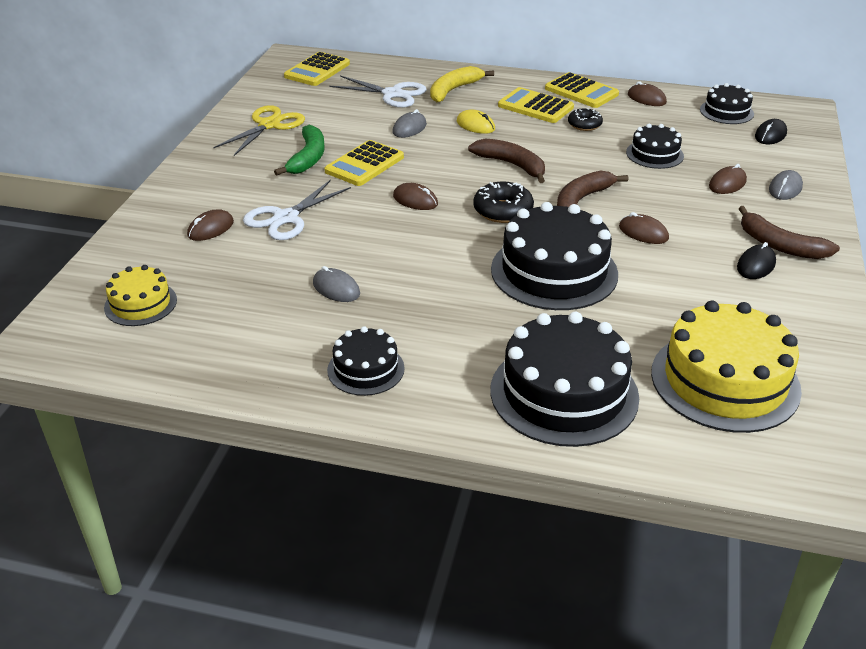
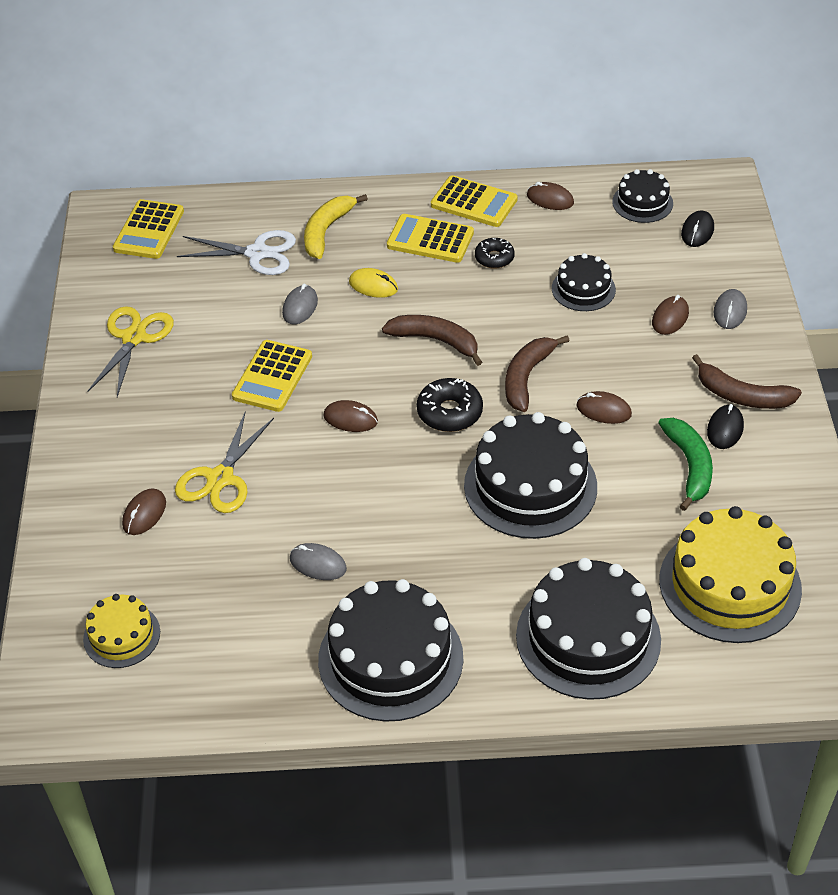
camera: 15 degrees left, 10 degrees up
(286, 218) = (220, 478): white scissors -> yellow scissors
(308, 158) = (204, 381): green banana -> green banana (689, 466)
(365, 369) = (390, 658): black cake -> black cake, size x1.86

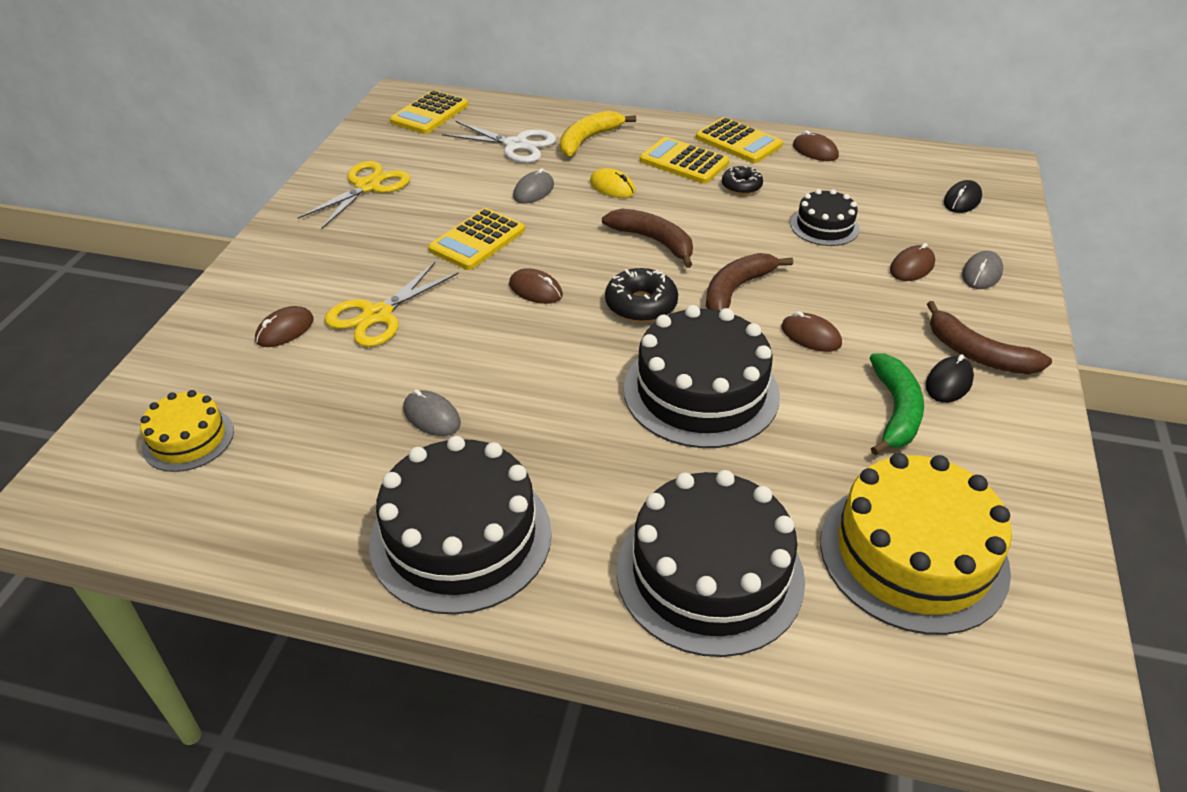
camera: 15 degrees right, 5 degrees down
(642, 202) = (909, 169): black cake -> none

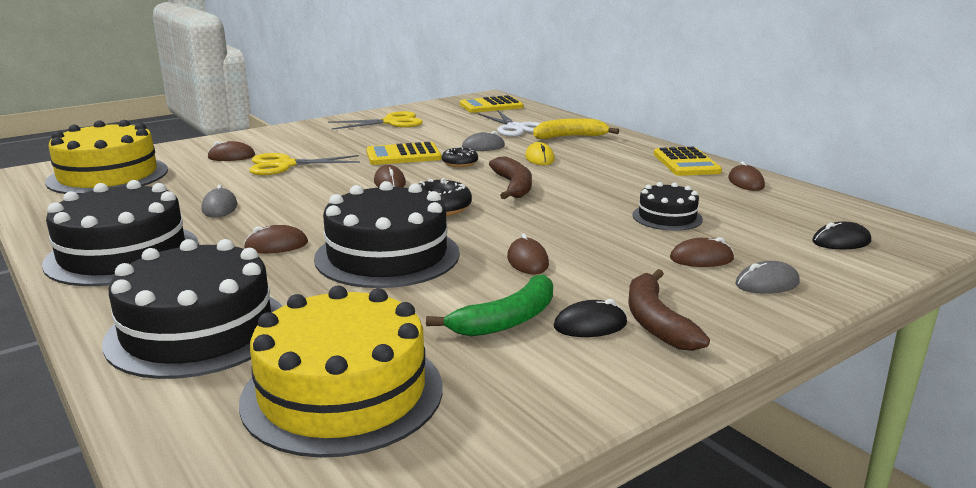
camera: 40 degrees right, 20 degrees down
(188, 439) = (108, 175): yellow cake -> yellow cake, size x1.86
(587, 435) = (276, 245): none -> brown mouse
(684, 162) = (619, 161): yellow calculator -> none
(736, 290) = (521, 223): brown banana -> none
(741, 186) = (639, 182): black donut -> black donut (460, 163)

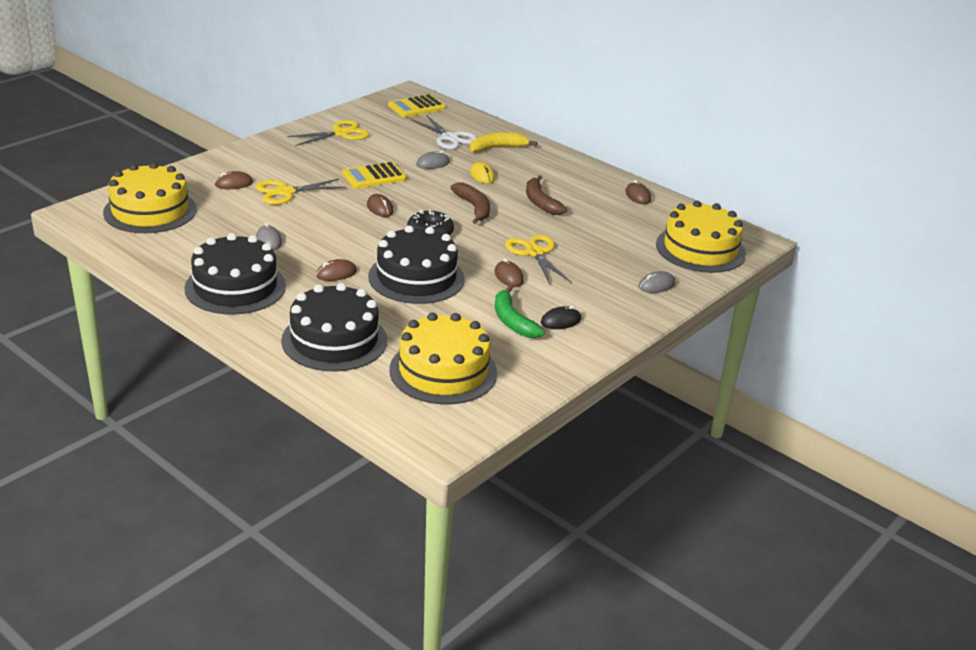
camera: 15 degrees left, 10 degrees up
(460, 163) = (423, 184): black donut -> none
(507, 320) = (512, 321): green banana -> green banana turned 120 degrees clockwise
(579, 235) = (535, 253): none -> yellow scissors
(656, 322) = (596, 316): brown banana -> brown banana (540, 202)
(667, 217) = (589, 233): black cake -> none
(686, 163) = (593, 176): yellow calculator -> none
(701, 259) = (616, 268): brown mouse -> none
(841, 242) = (700, 249): black mouse -> yellow cake

